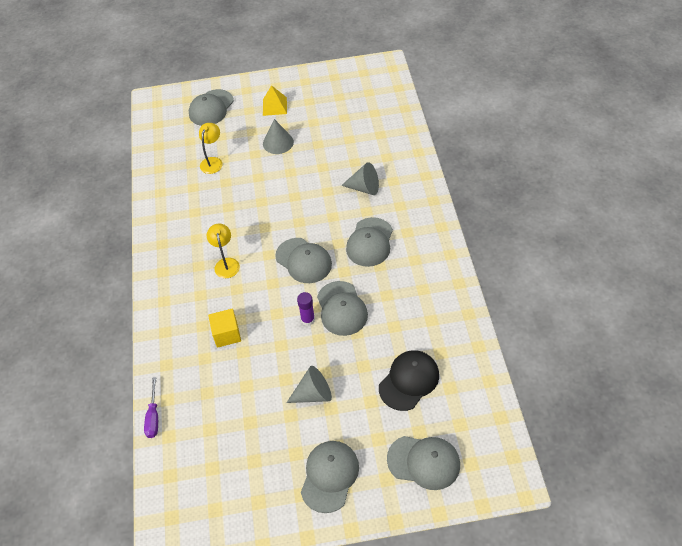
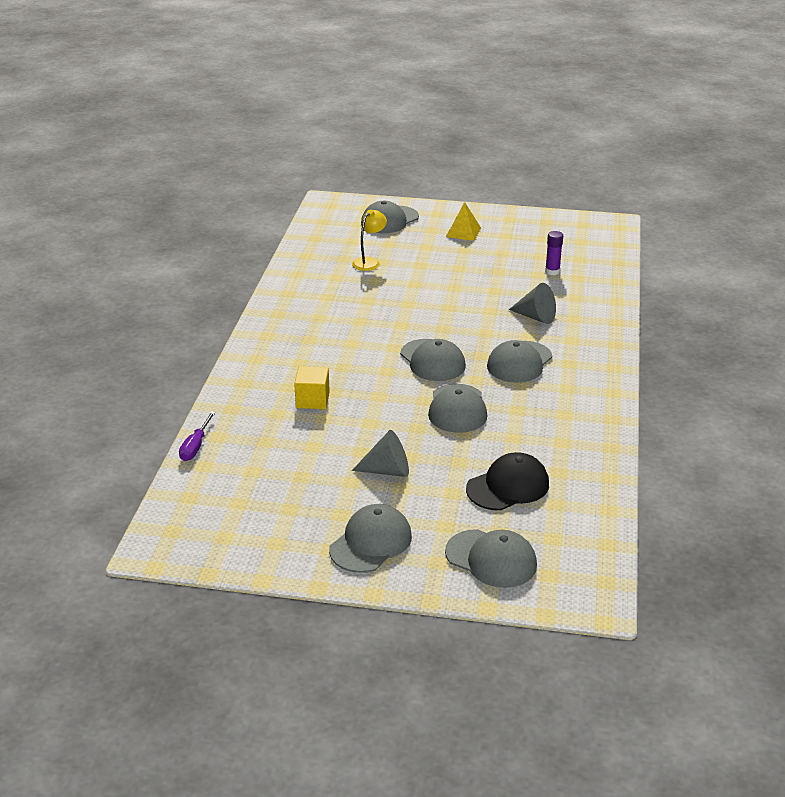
camera: 15 degrees right, 20 degrees down
(226, 263) = (342, 344): yellow lamp -> none
(278, 142) = (452, 261): grey cone -> none
(308, 320) = (412, 409): purple glue stick -> purple glue stick (552, 271)

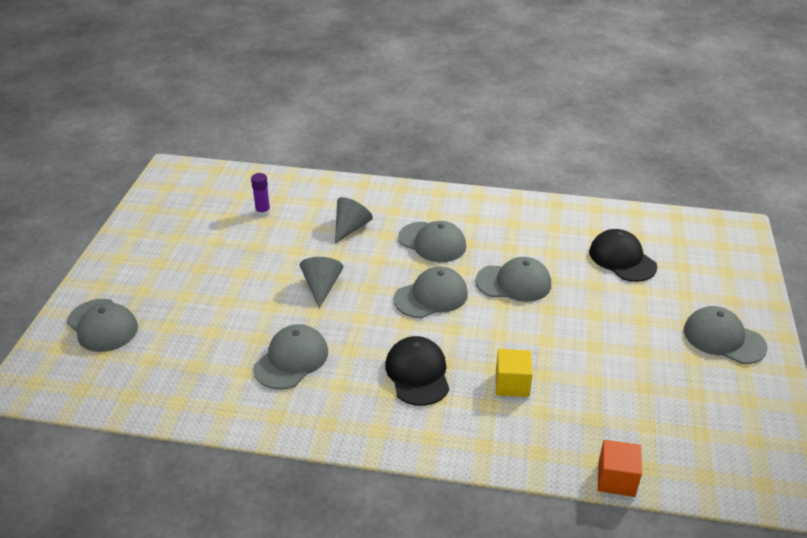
camera: 90 degrees left, 5 degrees up
(195, 446) = (616, 479): purple screwdriver -> orange cube
(329, 353) = (417, 373): none -> black cap
(369, 262) = (210, 343): yellow lamp -> none
(387, 470) = (619, 328): grey cone -> grey cone (321, 287)
(463, 232) = (156, 266): yellow pyramid -> none
(491, 559) = (716, 272): grey cap -> grey cap (291, 360)

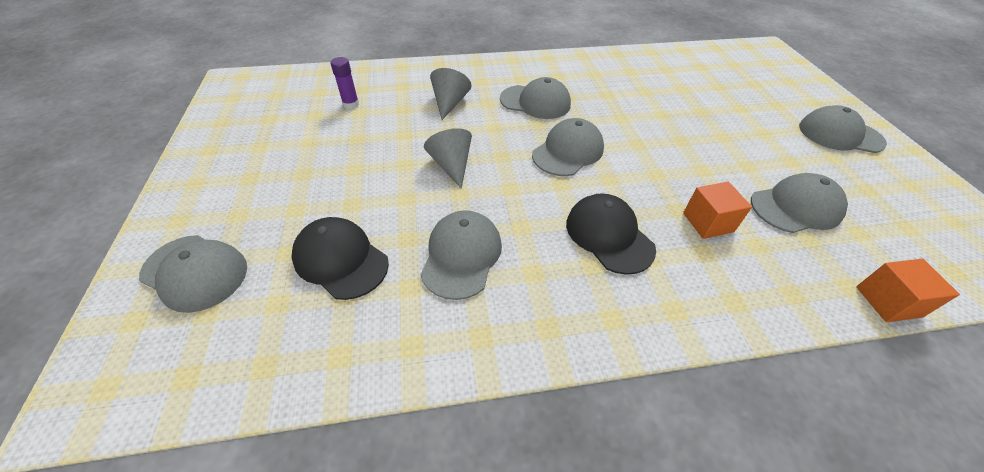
camera: 20 degrees left, 10 degrees up
(512, 384) = (708, 222): yellow cube -> orange cube
(514, 283) = (633, 123): grey cap -> grey cap (795, 207)
(622, 259) = (705, 86): black cap -> black cap (340, 260)

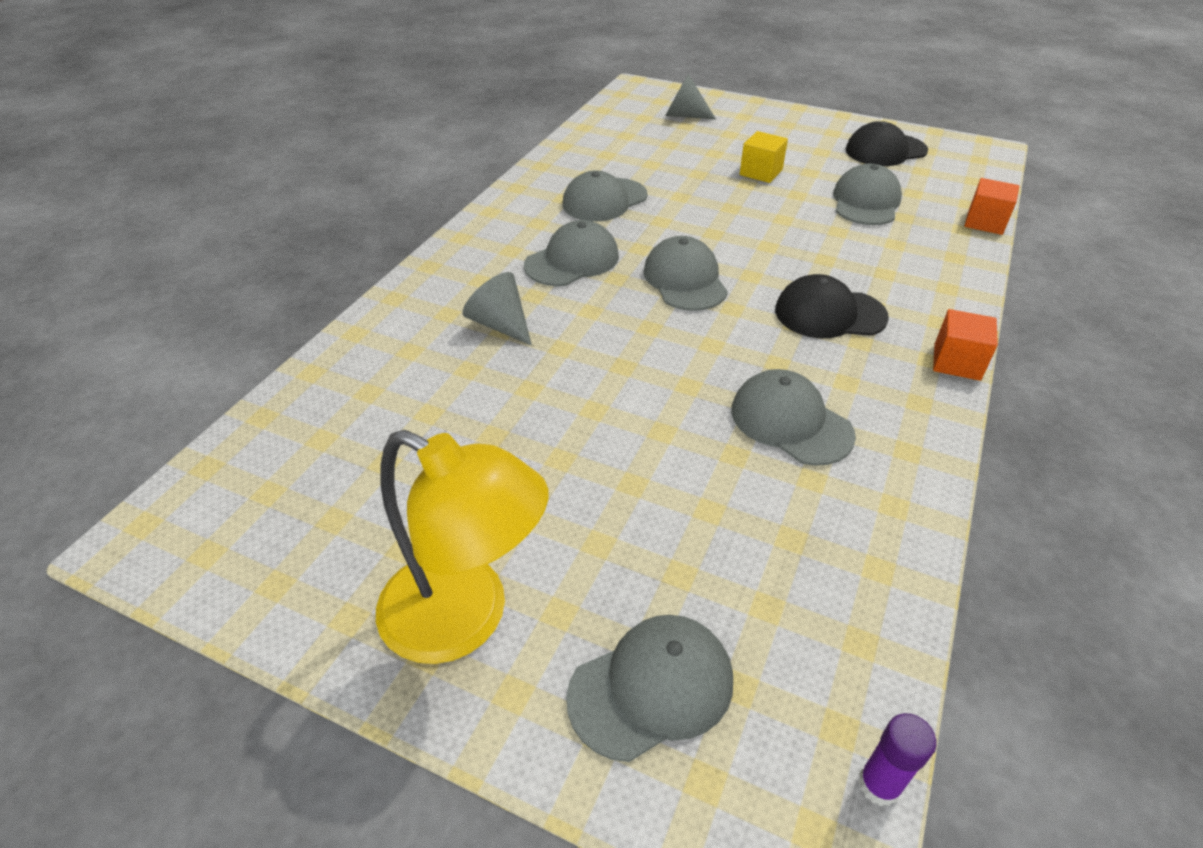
camera: 55 degrees left, 5 degrees down
(221, 184) = (466, 618): none -> yellow lamp
(340, 260) = (730, 524): black cap -> black cap (885, 150)
(351, 104) = (398, 415): purple glue stick -> purple glue stick (879, 784)
(451, 165) = (632, 372): grey cone -> grey cone (684, 115)
(708, 222) = (852, 252): orange cube -> orange cube (957, 362)
(749, 137) = (761, 172): none -> yellow cube
(840, 135) = (797, 132): grey cap -> grey cap (604, 200)

